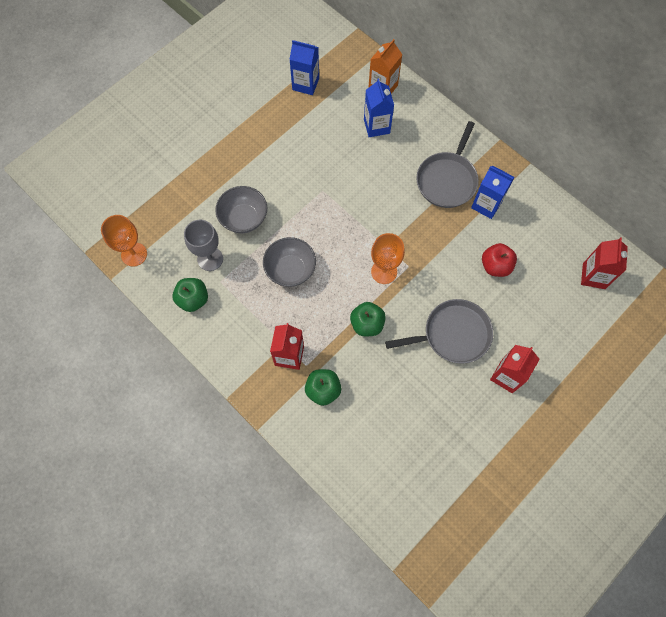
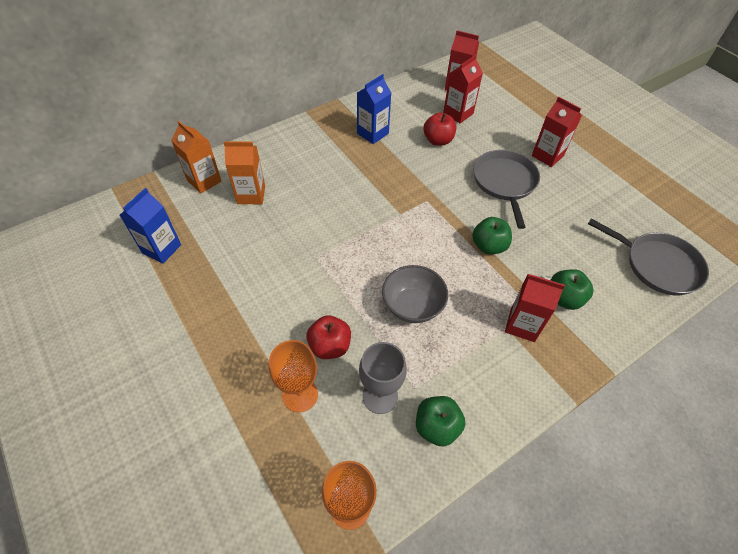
camera: 80 degrees left, 15 degrees down
(244, 218) = (330, 346): grey bowl -> red apple
(376, 126) = (251, 195): blue carton -> orange carton
(384, 272) = (430, 221): orange goblet -> orange goblet (300, 395)
(447, 180) = (337, 154): grey pan -> grey pan (657, 265)
(546, 281) = (458, 113): none -> red carton

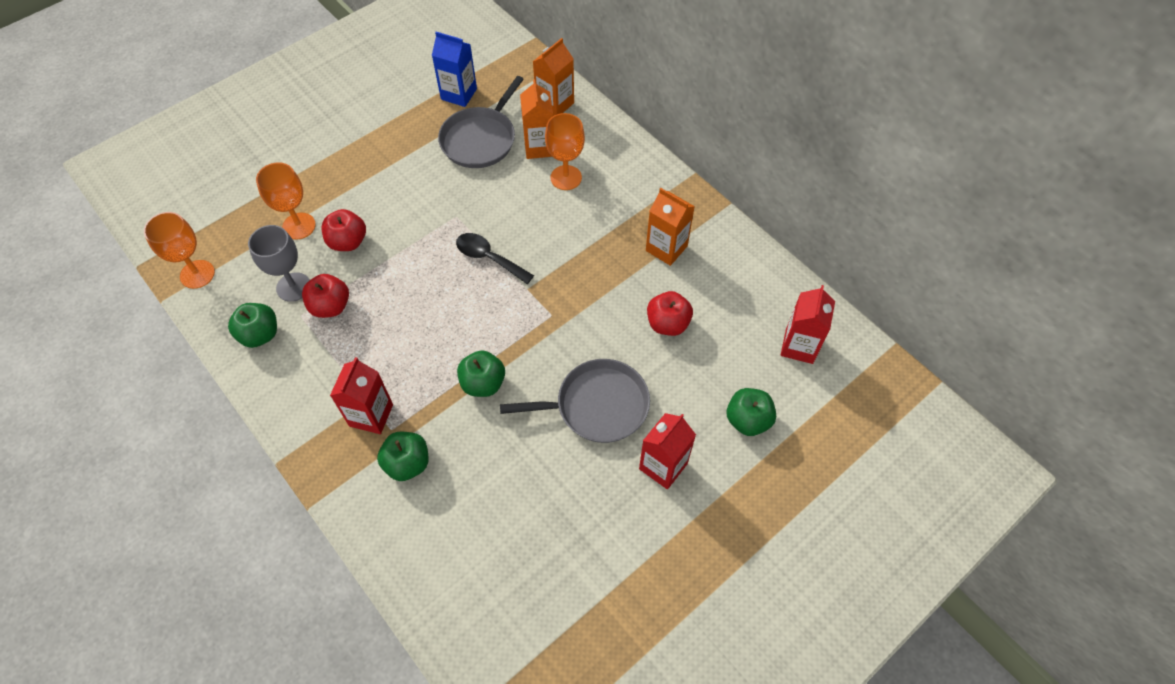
camera: 85 degrees right, 5 degrees up
(291, 181) = (566, 178): none -> orange goblet
(366, 236) = (488, 258): none -> black spoon
(372, 133) = (666, 248): blue carton -> orange carton
(407, 360) = (330, 306): none -> red apple
(412, 306) = (395, 308): grey bowl -> none
(458, 113) = (733, 348): red carton -> none
(511, 115) = (747, 420): none -> green apple
(657, 265) = (465, 591): grey pan -> grey pan (480, 139)

